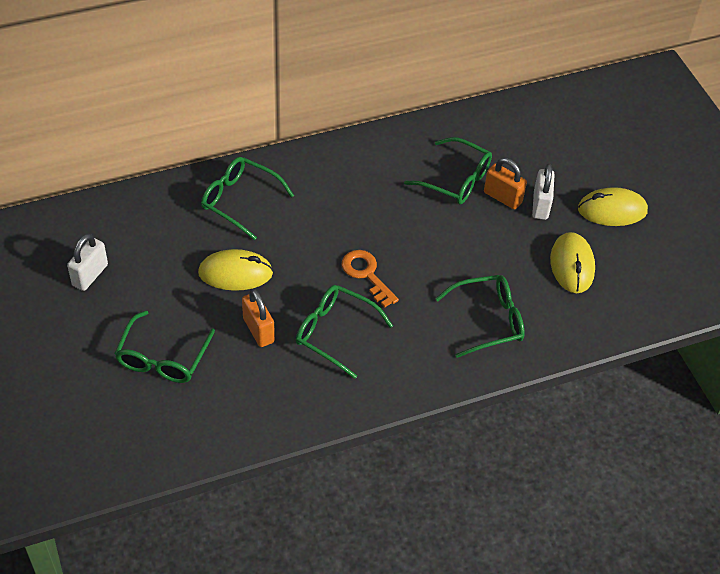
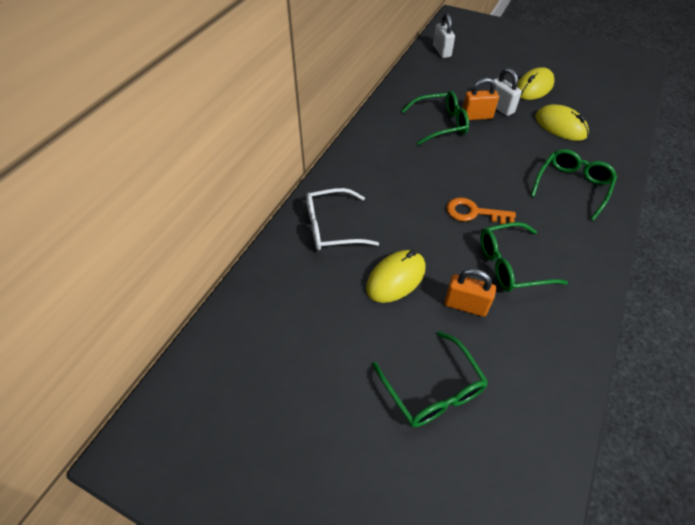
camera: 40 degrees left, 0 degrees up
(90, 275) = (290, 373): white padlock -> white padlock (442, 51)
(240, 201) = (332, 227): green glasses -> white glasses

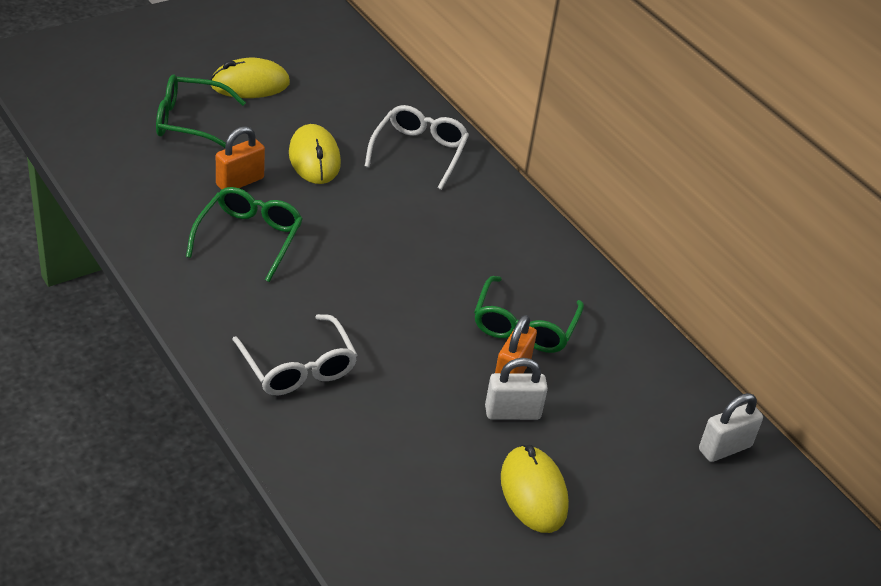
camera: 115 degrees right, 10 degrees down
(442, 51) = (725, 448): white padlock -> white padlock turned 45 degrees counterclockwise
(474, 212) = (341, 257): orange key -> none
(560, 126) = (415, 449): yellow mouse -> yellow mouse (250, 84)
(572, 186) = (298, 367): green glasses -> white glasses

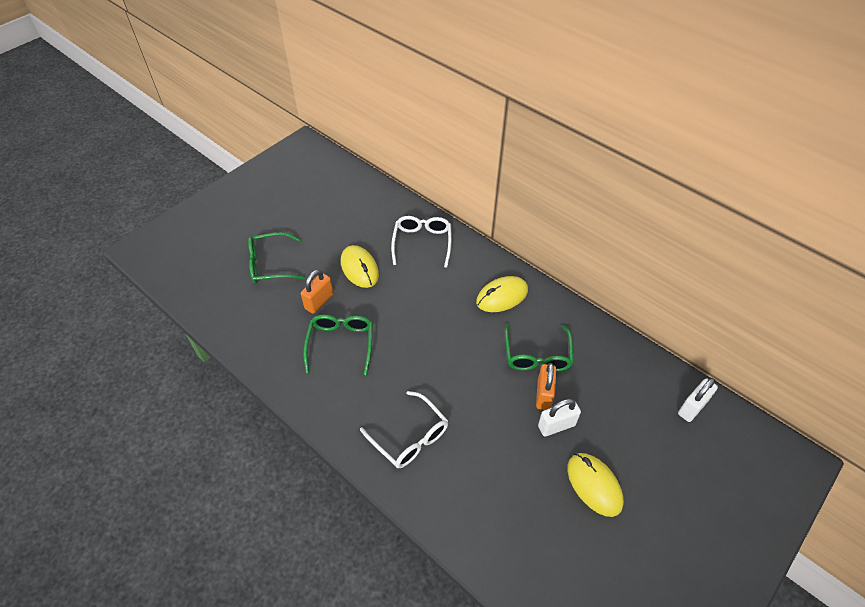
camera: 10 degrees left, 10 degrees up
(250, 84) = (298, 224): yellow mouse -> yellow mouse (502, 296)

